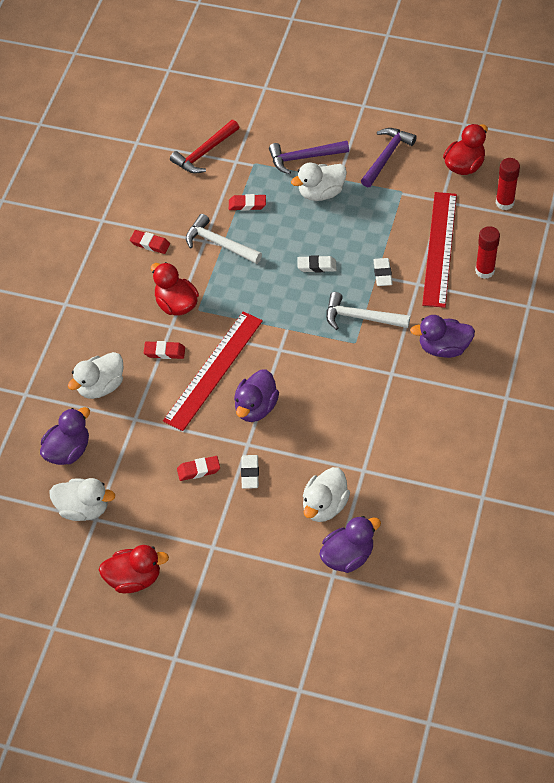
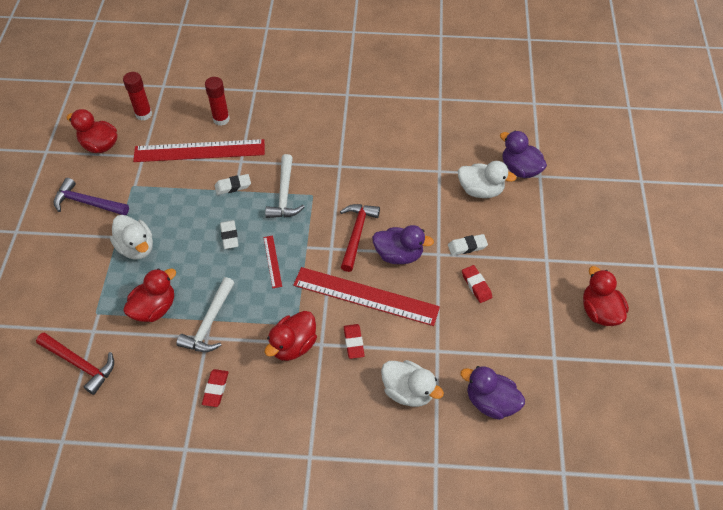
camera: 105 degrees left, 0 degrees up
(83, 509) = (548, 370): white duck -> none
(247, 204) = (154, 308): red eraser -> red duck
(276, 298) = (272, 261): none -> red ruler
(292, 374) = (357, 234): none -> red hammer
(304, 158) = (88, 270): purple hammer -> none
(443, 348) = (306, 136): purple duck -> none

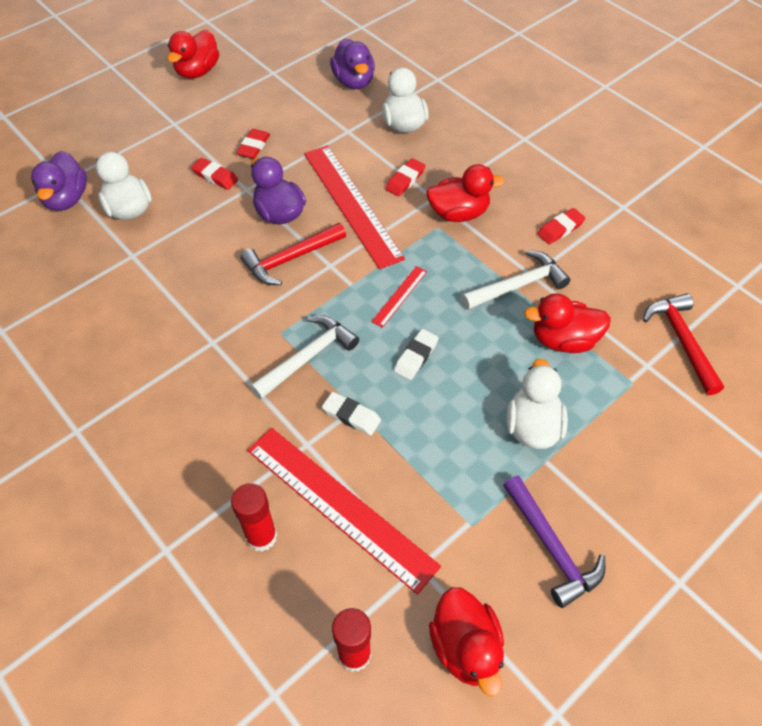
camera: 135 degrees left, 0 degrees up
(467, 246) = (215, 177): white eraser -> red eraser

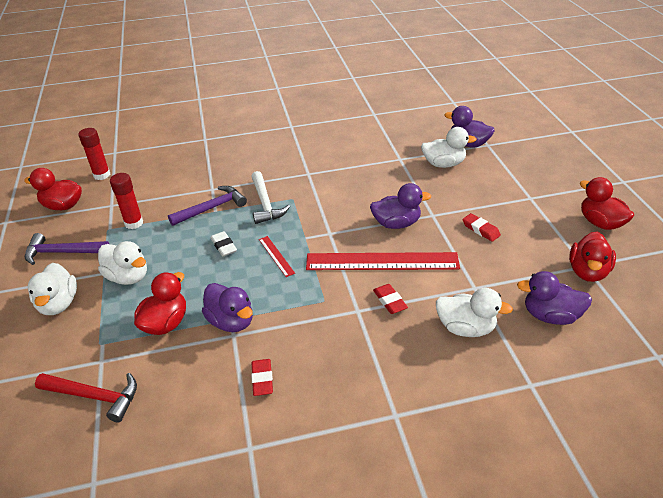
camera: 120 degrees right, 15 degrees down
(215, 177) = (455, 204): red eraser -> none
(261, 536) = (181, 164): red glue stick -> red glue stick (134, 223)
(290, 259) = (349, 217): red hammer -> none
(340, 506) = (168, 190): red ruler -> none
(351, 416) = (212, 208): white eraser -> purple hammer
(458, 213) = (329, 319): red duck -> red duck (587, 272)
(518, 285) = (231, 321): white hammer -> purple duck
(624, 471) = (58, 304): none -> white duck

